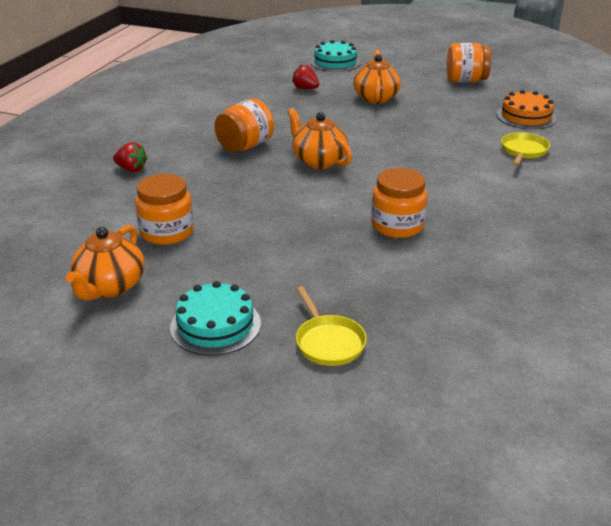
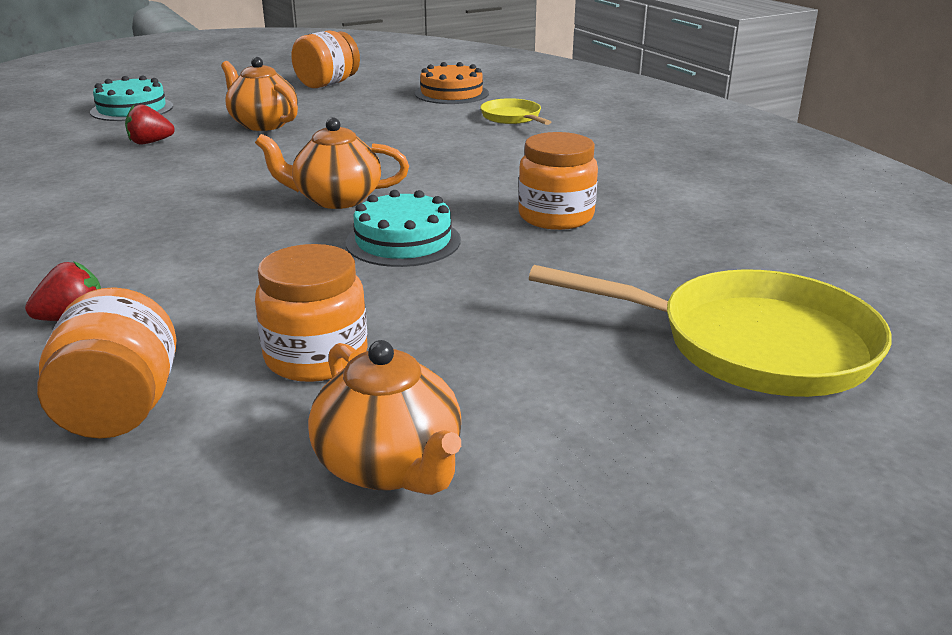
camera: 50 degrees left, 5 degrees down
(215, 325) = (622, 409): turquoise cake -> turquoise cake (403, 241)
(245, 146) = (203, 222): orange jar -> orange jar (120, 409)
(328, 342) = (751, 344): yellow pan -> yellow pan, size x1.95

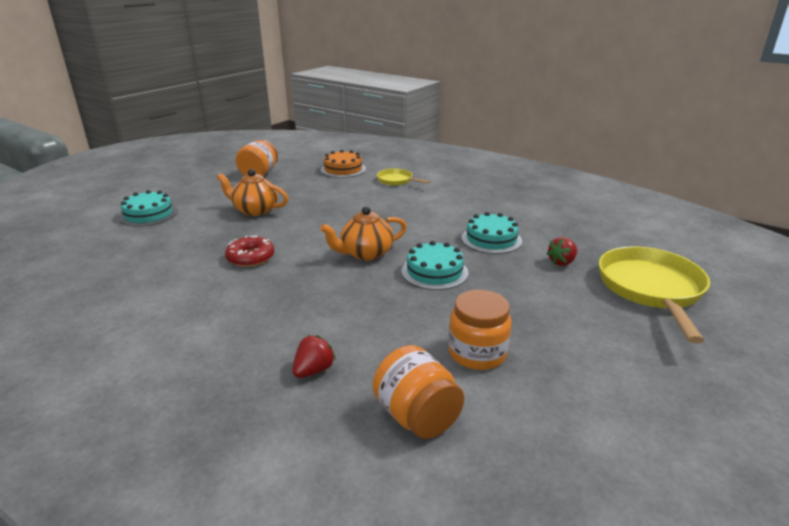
camera: 25 degrees left, 0 degrees up
(150, 142) = (196, 237): red strawberry -> red strawberry (562, 262)
(181, 176) = (250, 257): none -> red donut
(390, 466) = (583, 400): orange teapot -> none
(556, 217) = (491, 239): orange jar -> turquoise cake
(751, 344) = (651, 289): yellow pan -> yellow pan turned 75 degrees counterclockwise

